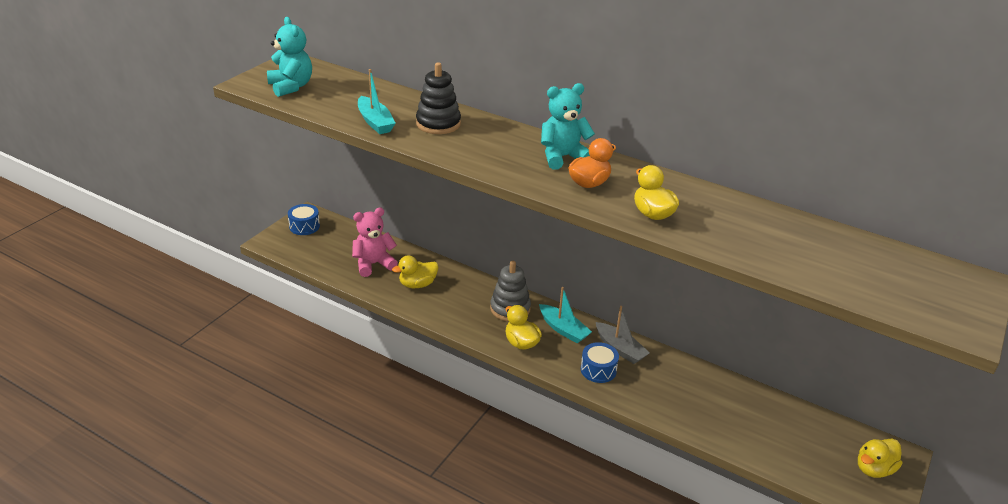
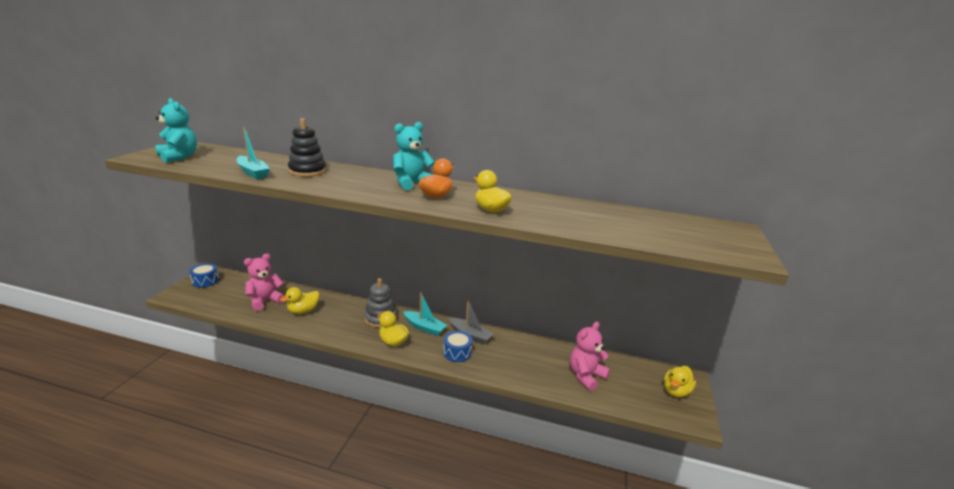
camera: 15 degrees left, 10 degrees down
(757, 428) = (586, 376): none -> pink teddy bear

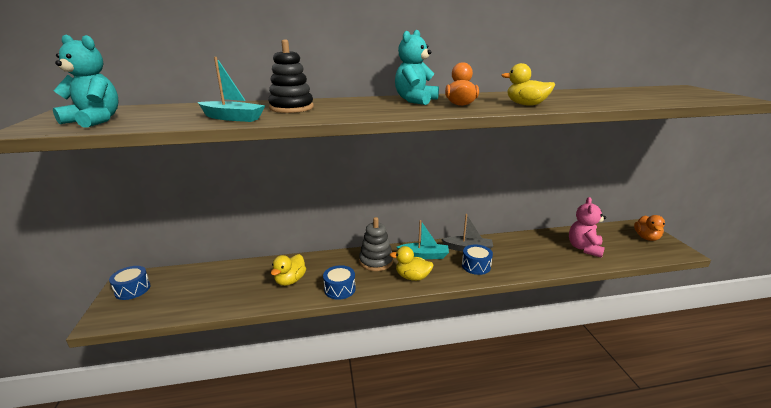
camera: 25 degrees left, 0 degrees up
(265, 301) = (235, 285): pink teddy bear -> none
(329, 330) = (340, 289): none -> blue drum
(676, 391) = (646, 237): yellow duck -> orange duck

